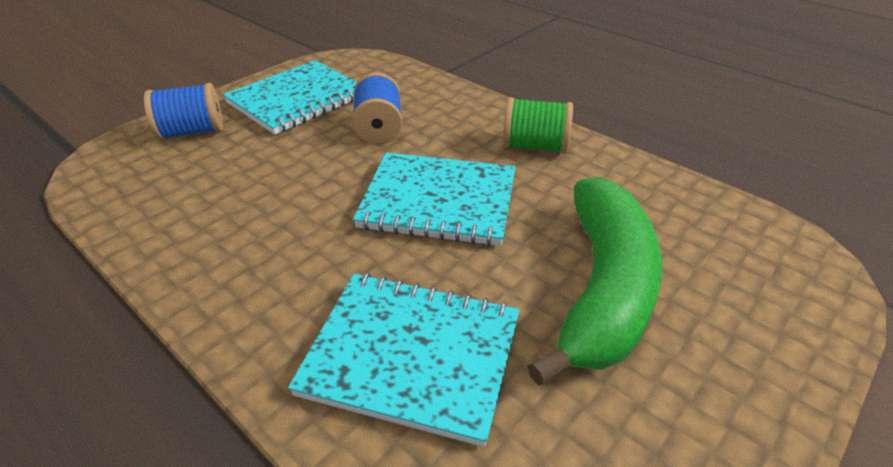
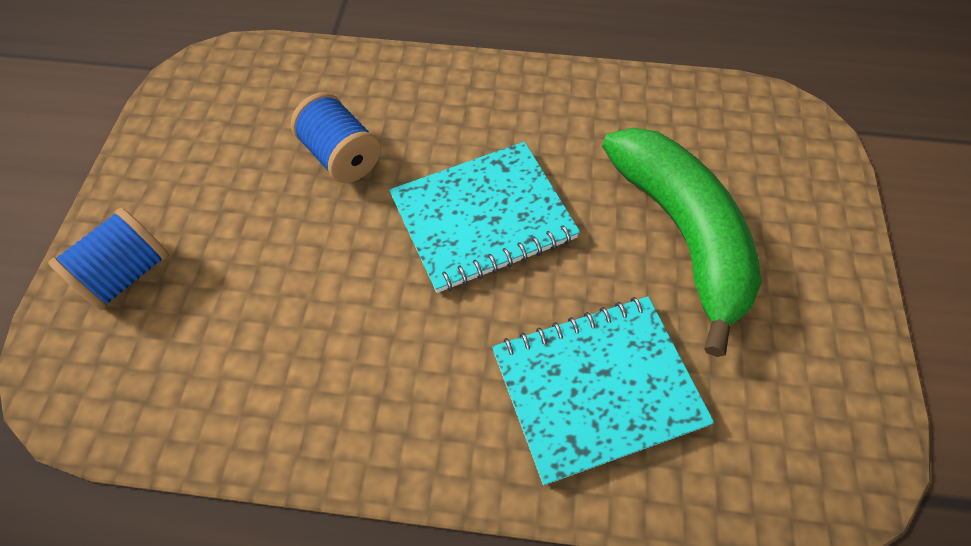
camera: 35 degrees left, 20 degrees up
(297, 100) = (207, 160): turquoise notebook -> none
(534, 146) = (512, 102): green spool -> none

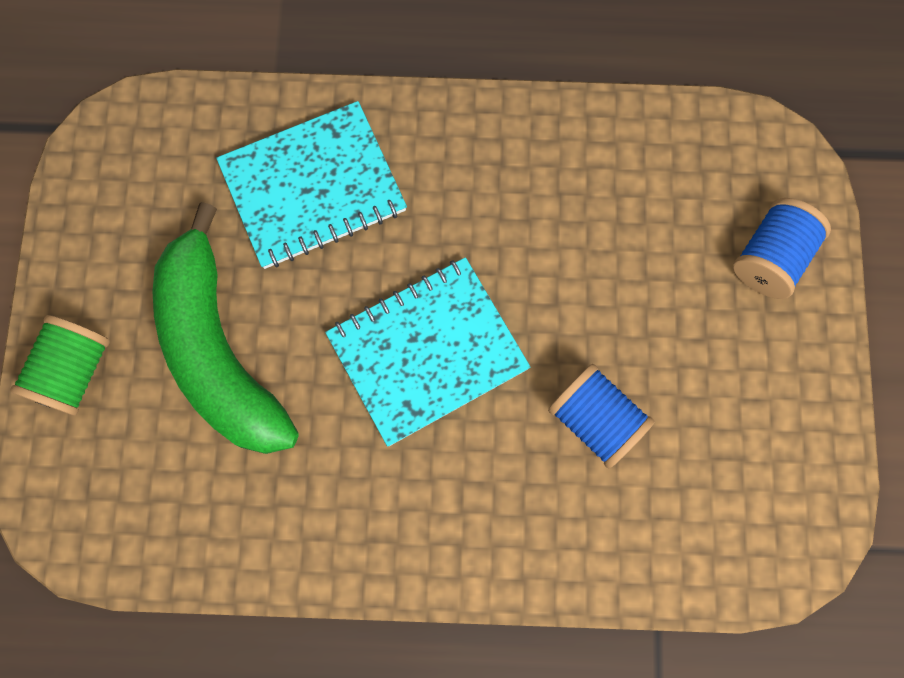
camera: 175 degrees right, 15 degrees up
(818, 226) = (74, 372): none -> green spool

